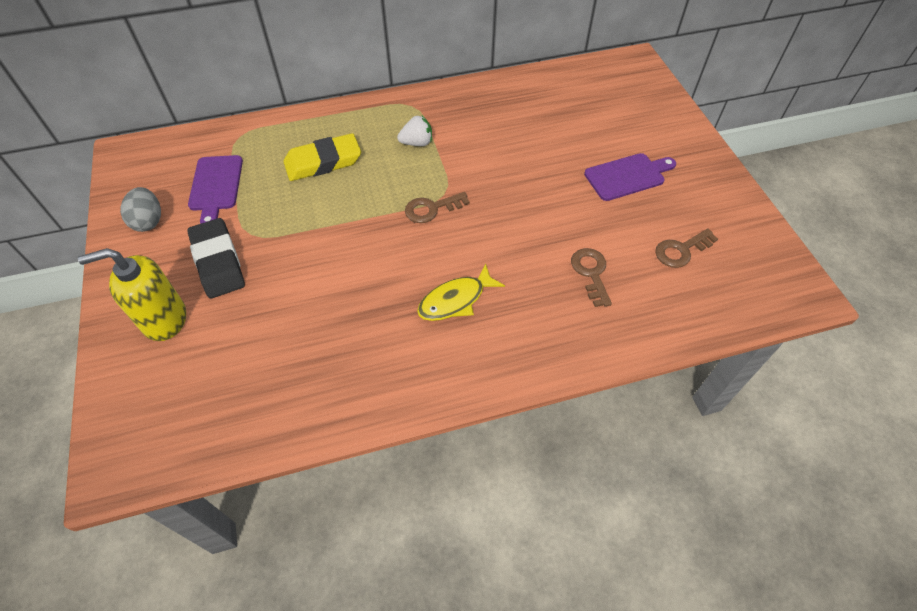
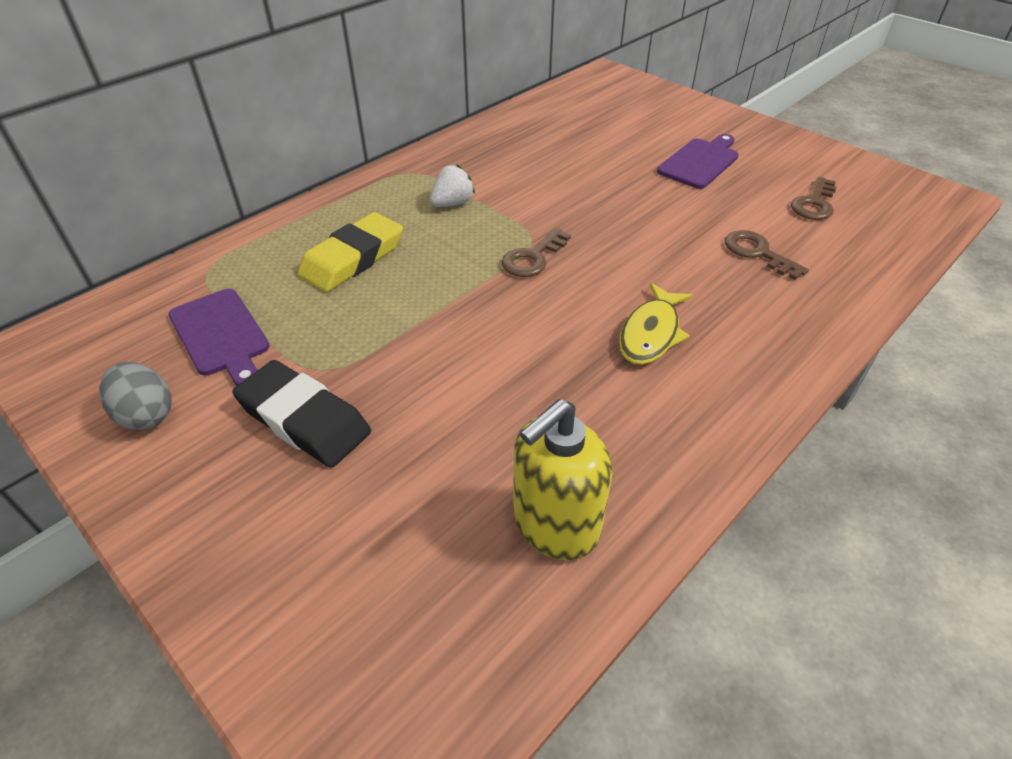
camera: 30 degrees left, 10 degrees down
(164, 319) = (281, 526): yellow soap dispenser -> yellow soap dispenser (555, 525)

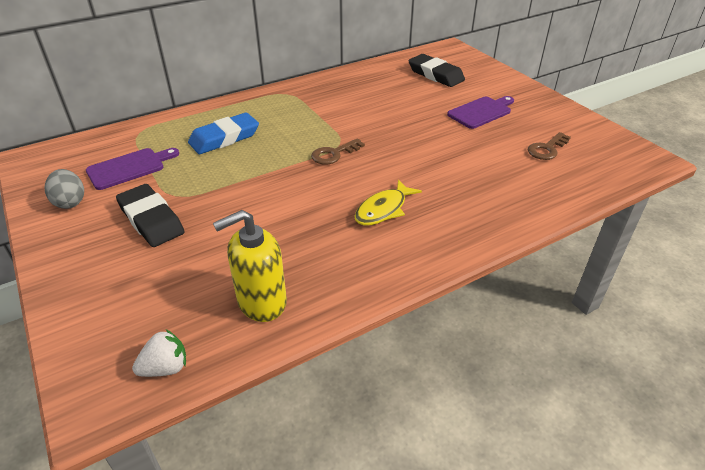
camera: 15 degrees right, 5 degrees down
(221, 335) = (129, 168): purple cutting board -> purple cutting board turned 105 degrees counterclockwise
(352, 258) = (224, 138): yellow eraser -> blue eraser
(452, 203) = (302, 115): white strawberry -> white strawberry (165, 368)
(609, 115) = (435, 75): none -> black eraser
(757, 253) = (486, 173): brown key -> none

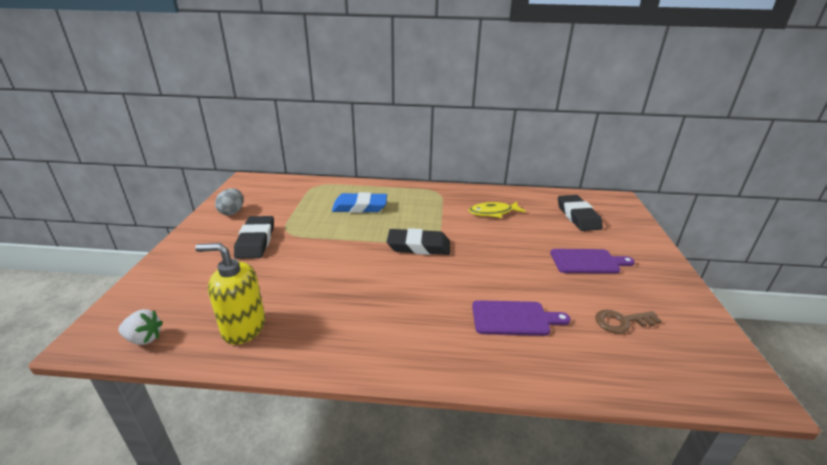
camera: 35 degrees right, 10 degrees down
(129, 168) = (285, 204): purple cutting board -> purple cutting board (514, 318)
(334, 154) = (418, 246): brown key -> black eraser
(383, 209) = (405, 304): yellow fish -> yellow fish (493, 212)

